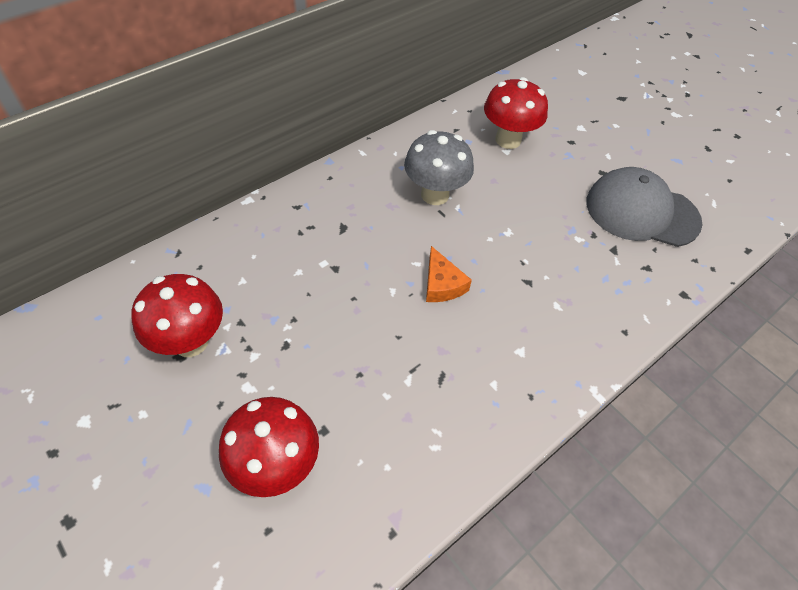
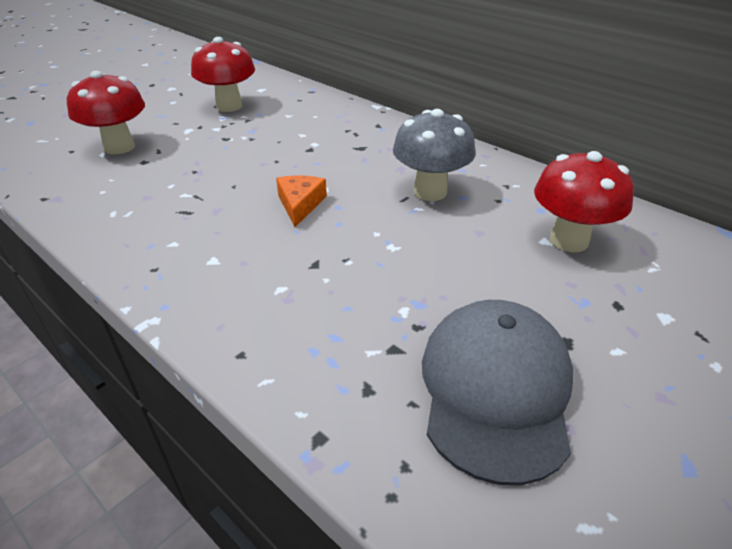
camera: 85 degrees right, 15 degrees down
(442, 284) = (300, 204): orange cheese -> orange cheese turned 120 degrees clockwise

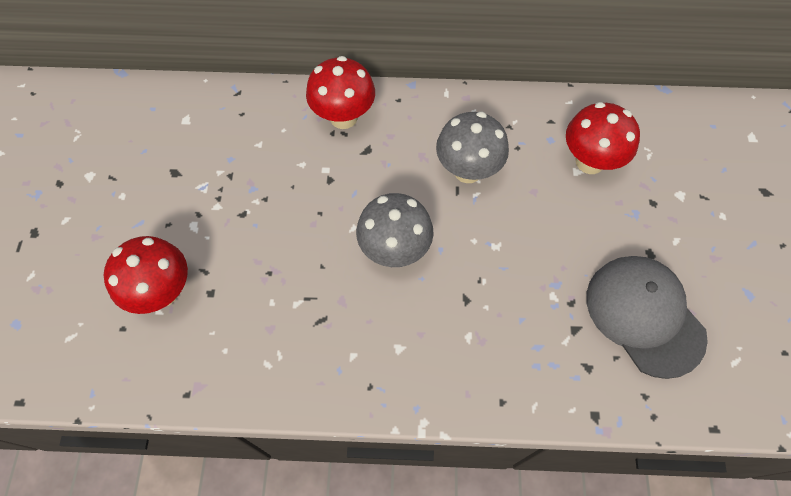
camera: 40 degrees left, 25 degrees up
(229, 106) = (188, 167): red mushroom -> red mushroom (343, 117)
(300, 204) = (394, 250): orange cheese -> grey mushroom

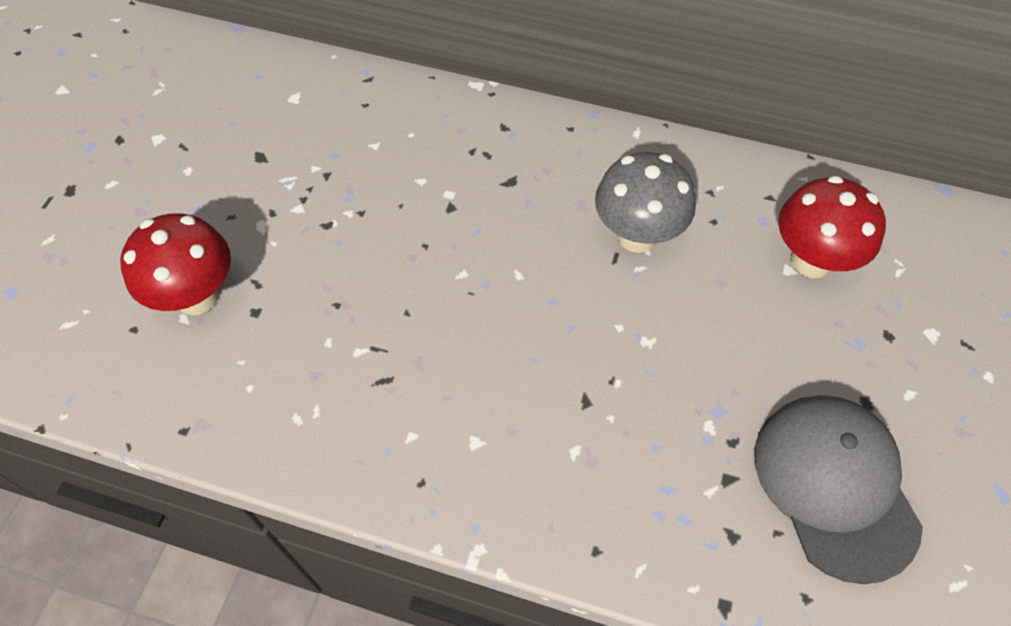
camera: 15 degrees right, 5 degrees down
(343, 117) = (492, 135): red mushroom -> none
(394, 250) = (508, 314): grey mushroom -> none

